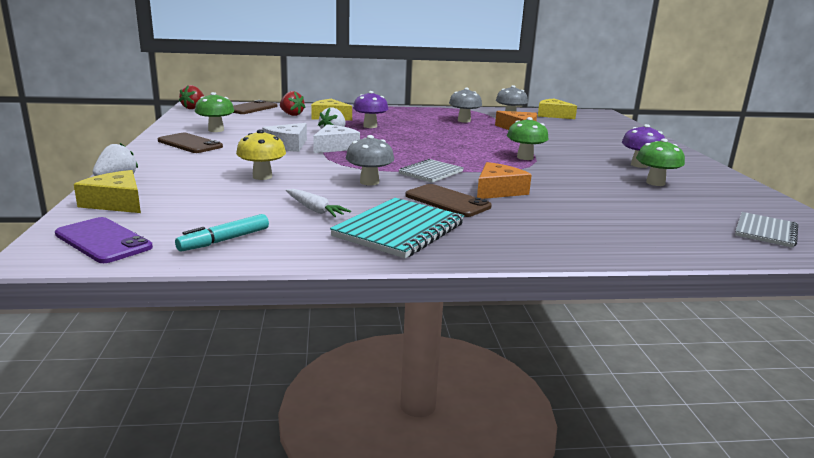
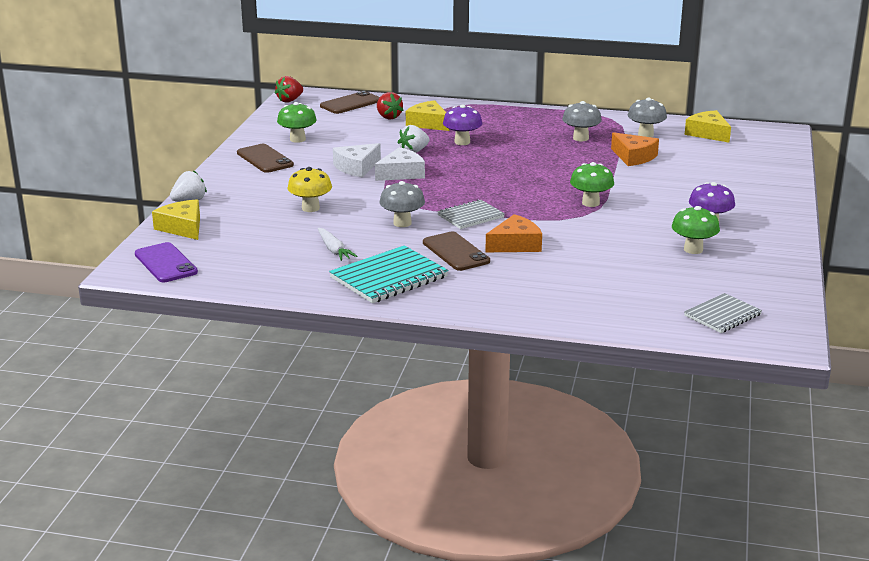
camera: 20 degrees right, 5 degrees up
(224, 240) = (249, 272): turquoise marker -> none

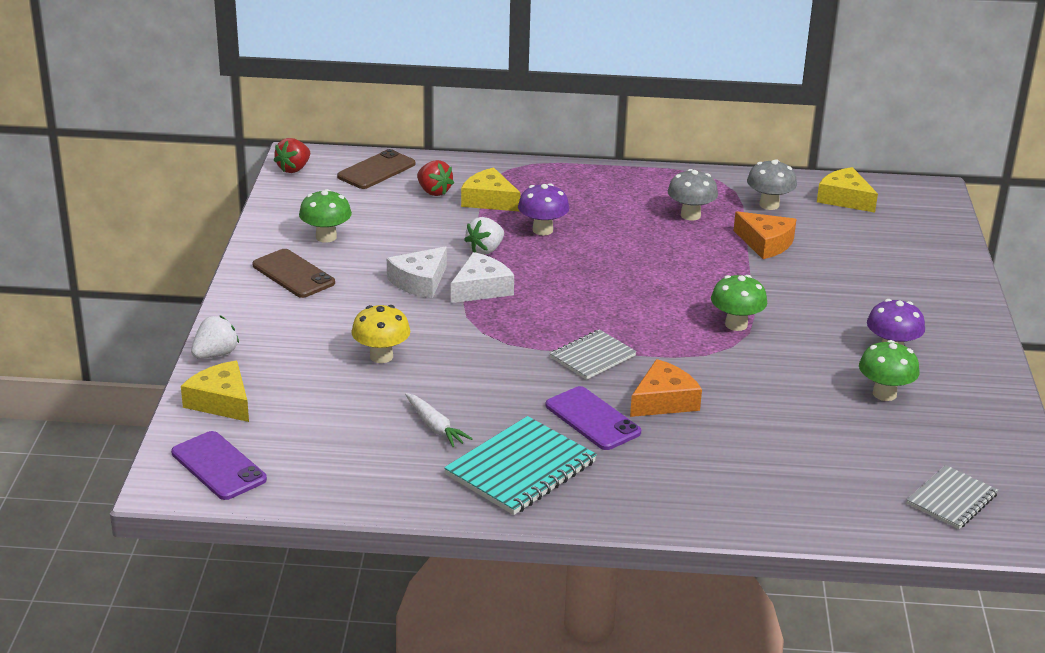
camera: 10 degrees left, 5 degrees up
(402, 223) = (509, 374): grey mushroom -> none
(456, 252) = (592, 419): brown phone -> purple phone

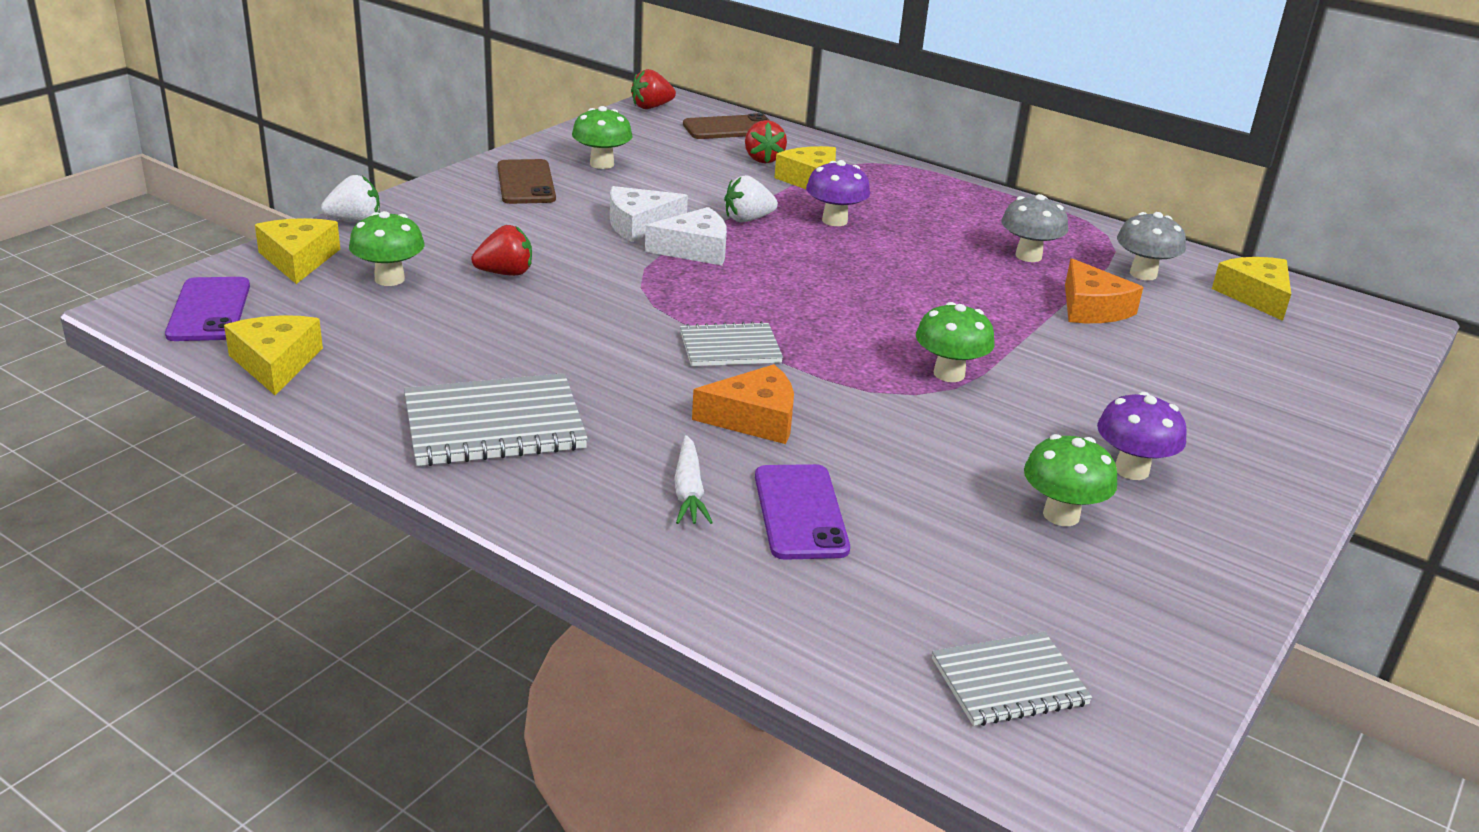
camera: 30 degrees right, 0 degrees up
(309, 392) = (389, 279): none -> green mushroom
(324, 486) = (275, 363): none -> yellow cheese
(381, 356) = (505, 273): yellow mushroom -> red strawberry
(435, 426) = (464, 352): white carrot -> white carrot (689, 491)
(520, 469) = (494, 424): turquoise notebook -> grey notebook
(592, 419) = (645, 406): purple phone -> purple phone (800, 512)

